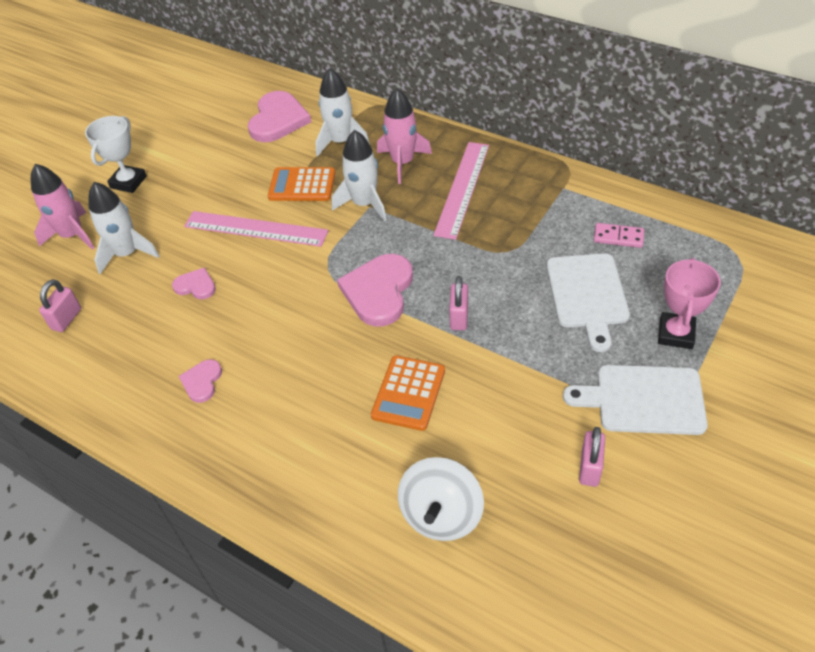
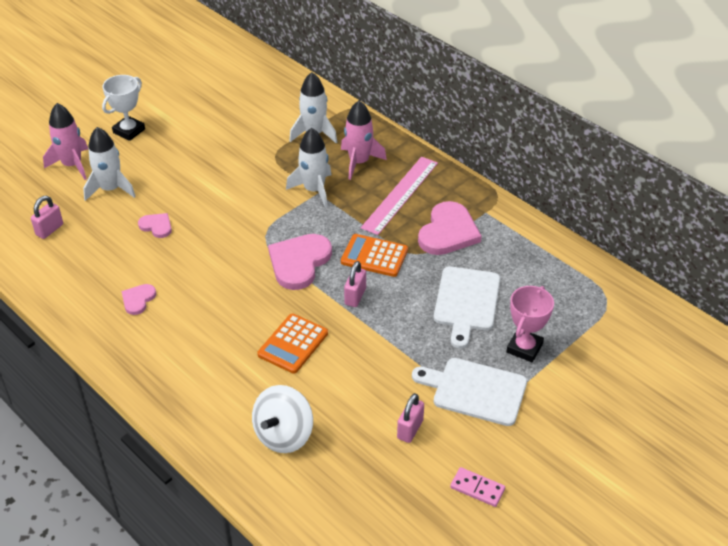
camera: 10 degrees right, 5 degrees down
(255, 229) = (218, 191): pink ruler -> none
(278, 120) = (268, 104): pink heart -> pink heart (448, 232)
(302, 185) = (268, 163): orange calculator -> orange calculator (374, 256)
(618, 237) = (513, 262): pink domino -> pink domino (477, 488)

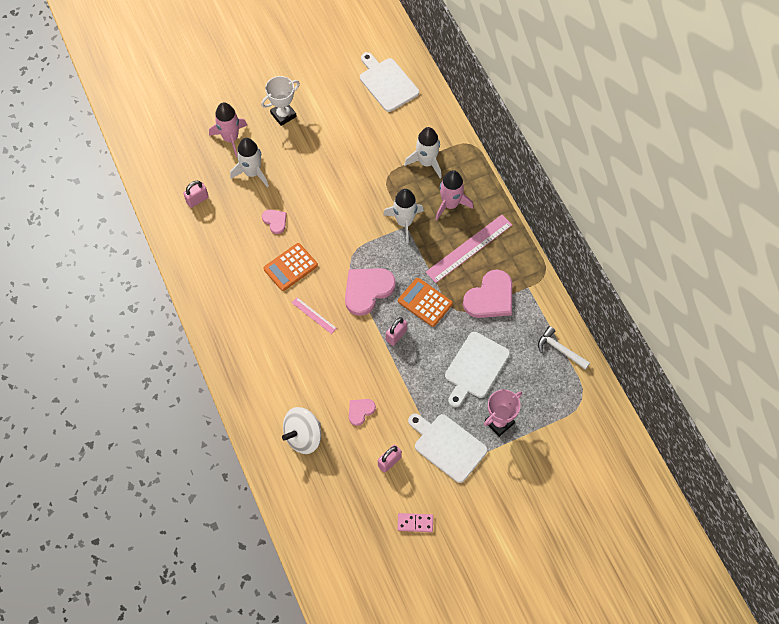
camera: 20 degrees right, 20 degrees up
(138, 300) = (241, 287): pink heart -> pink heart (360, 411)
(238, 80) = (387, 83): none -> white cutting board
(243, 304) = (314, 315): none -> pink ruler
(293, 344) = (336, 363): orange calculator -> orange calculator (290, 267)
(477, 488) = (415, 523): pink domino -> pink domino turned 45 degrees counterclockwise
(554, 259) = (560, 349): none -> white hammer

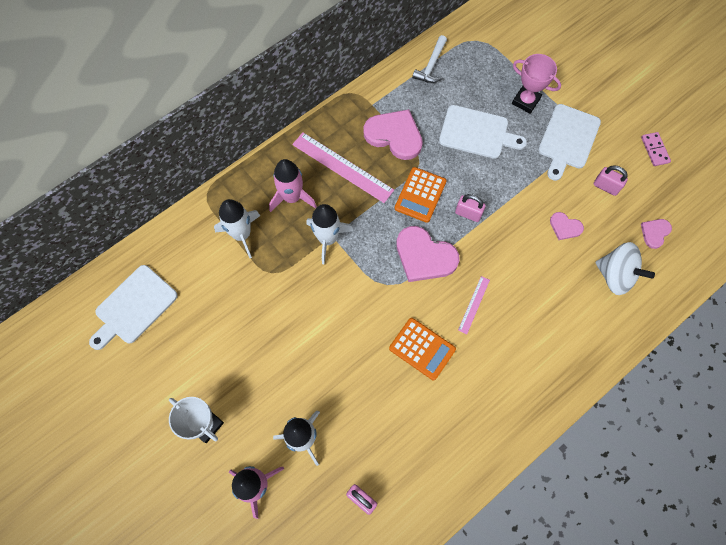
camera: 105 degrees left, 5 degrees up
(275, 221) = (365, 386): pink heart -> pink heart (654, 233)

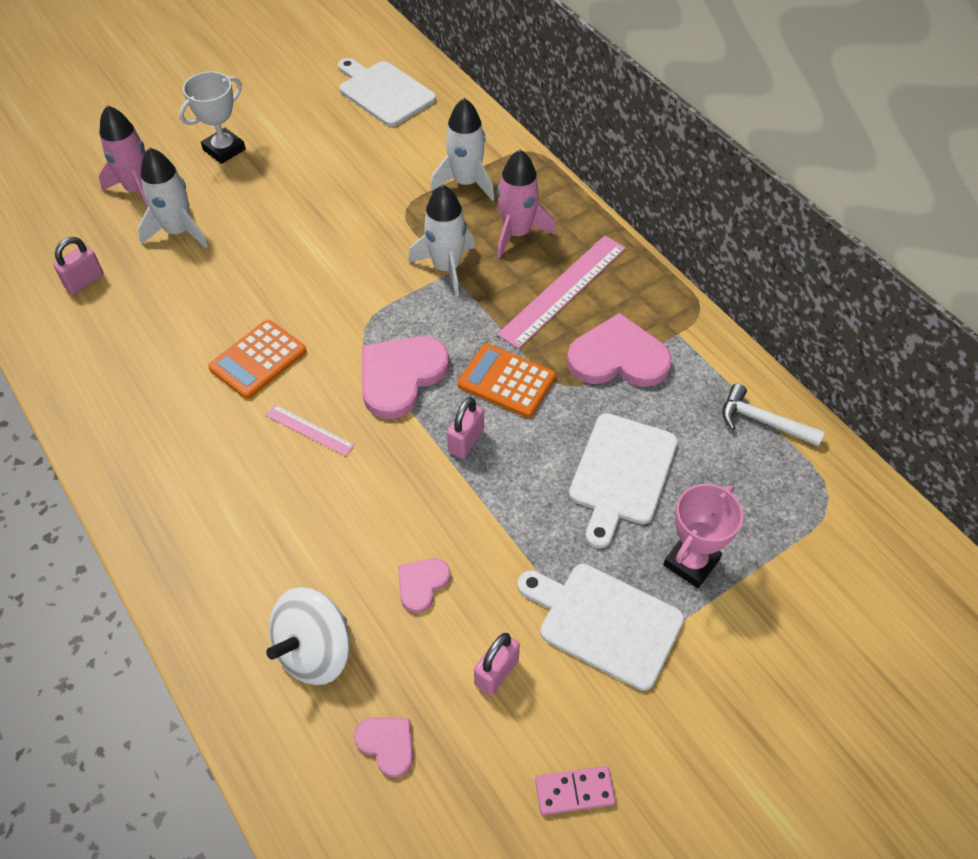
camera: 95 degrees right, 15 degrees down
(394, 135) = (618, 357): pink heart -> pink heart turned 120 degrees counterclockwise

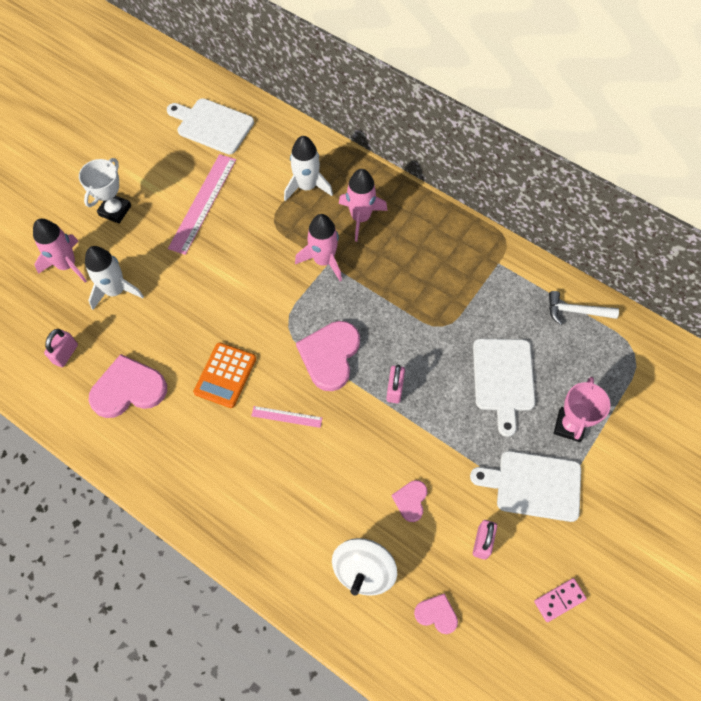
camera: 20 degrees left, 10 degrees up
(446, 267) = (323, 260): white rocket -> pink rocket
(506, 381) = (402, 336): orange calculator -> none
(563, 290) = (410, 253): pink ruler -> pink ruler (203, 203)
(618, 357) = (467, 294): pink heart -> pink heart (128, 389)

